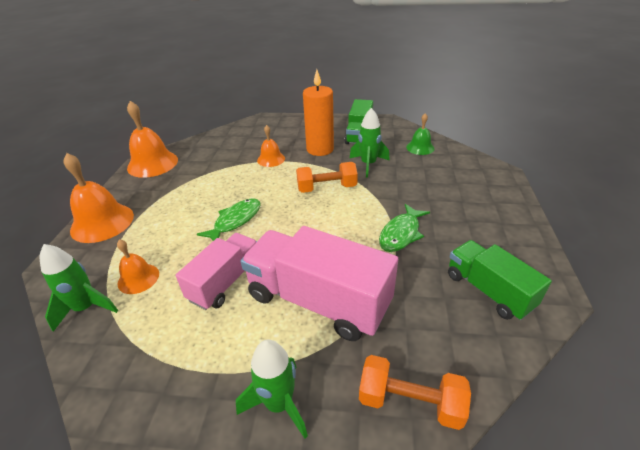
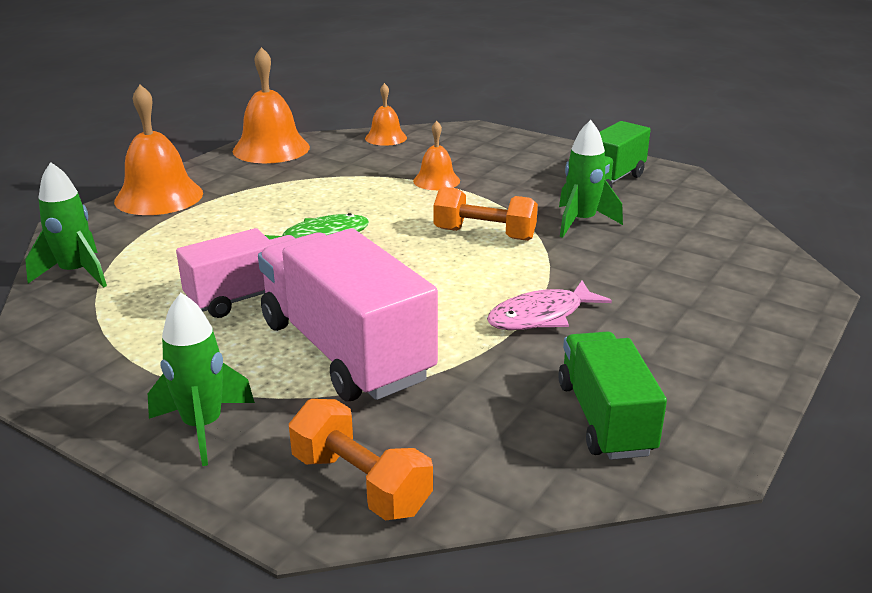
camera: 25 degrees right, 10 degrees down
(138, 278) = (153, 263): orange bell -> orange bell (386, 138)
(320, 149) = (523, 185): orange candle -> none
(401, 234) = (541, 316): green fish -> pink fish
(420, 147) = (696, 221): green bell -> none

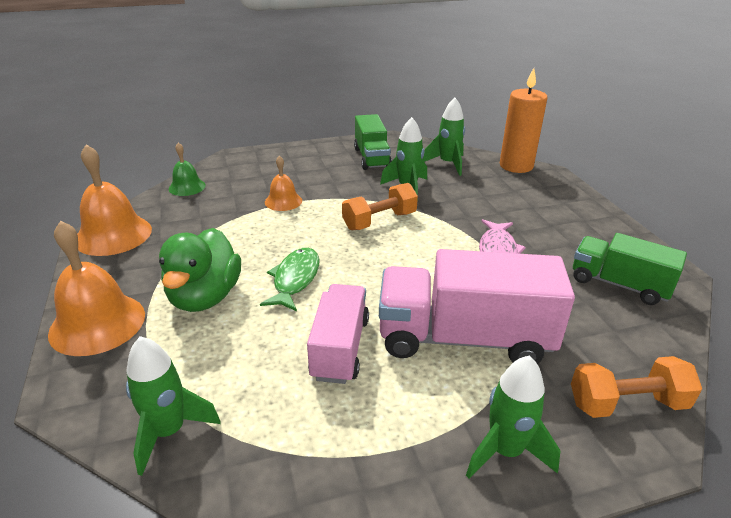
camera: 50 degrees left, 5 degrees up
(241, 215) = (205, 297): none -> green duck
(386, 138) = (187, 187): orange bell -> green bell
(686, 222) = (448, 164): none -> green rocket
(778, 262) = (516, 166): none -> orange candle

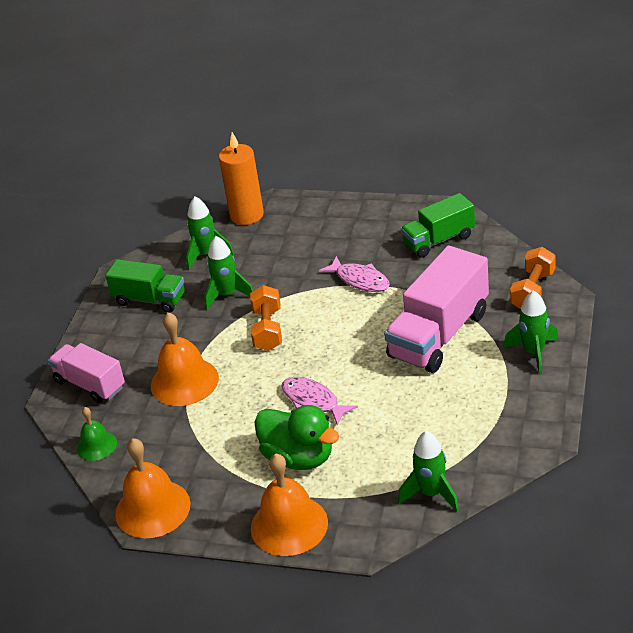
camera: 55 degrees left, 5 degrees up
(283, 201) = (184, 381): orange bell -> orange bell, size x1.76
(295, 279) = (313, 401): green fish -> pink fish
(340, 348) = (408, 396): pink truck -> pink truck (90, 384)

